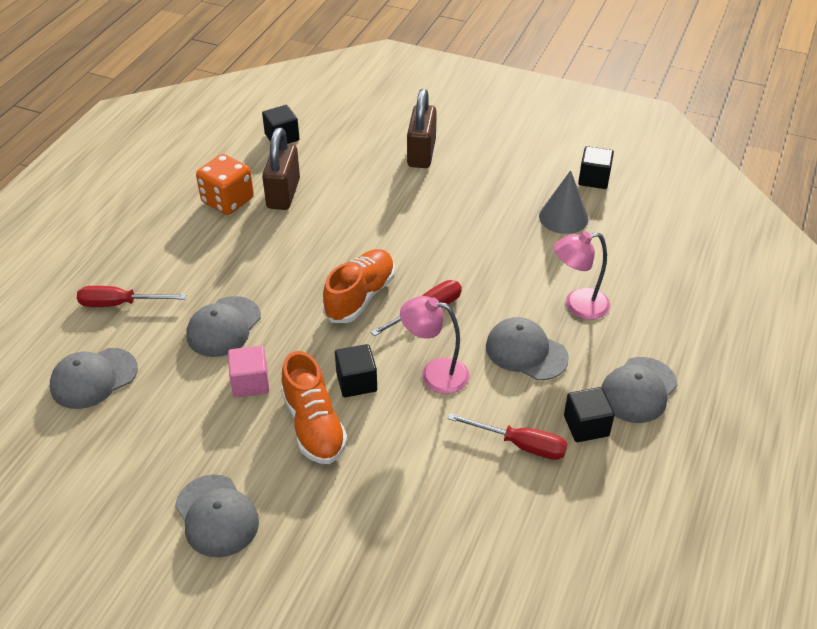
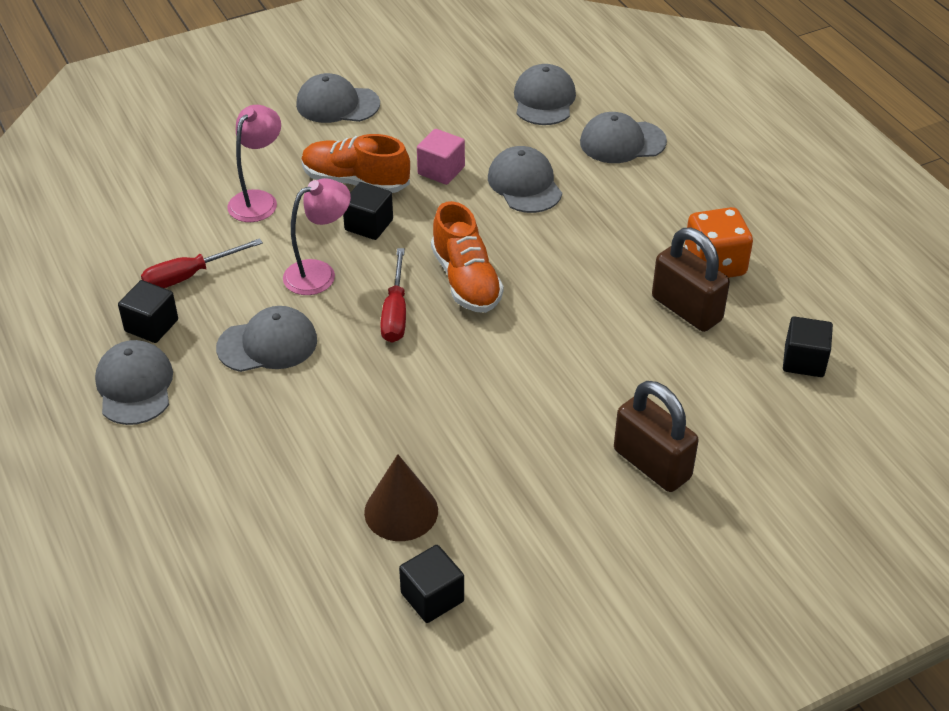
camera: 130 degrees right, 0 degrees up
(120, 304) = (622, 142): red screwdriver -> grey cap
(563, 217) = (401, 511): grey cone -> brown cone
(578, 305) = (271, 421): pink lamp -> pink lamp (258, 200)

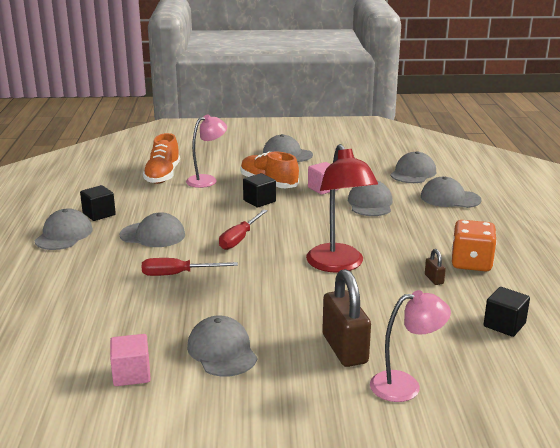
camera: 25 degrees right, 20 degrees down
(189, 276) = (139, 200): red screwdriver -> red screwdriver (178, 274)
(319, 273) = (211, 214): pink lamp -> pink lamp (405, 385)
(401, 511) = (154, 326): brown cone -> none
(432, 597) = (131, 374): black cube -> pink cube
(466, 280) = (296, 235): orange shoe -> orange shoe (162, 175)
(513, 520) = (222, 351): none -> grey cap
(557, 321) = (338, 265): none -> red lamp
(686, 309) = (434, 279): brown padlock -> brown padlock, size x0.44

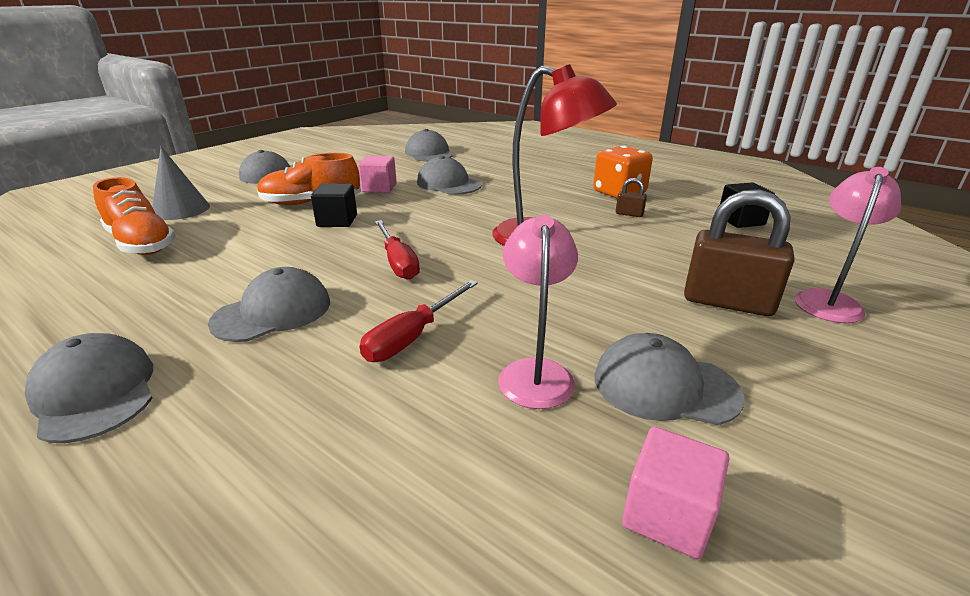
camera: 50 degrees left, 5 degrees up
(99, 214) = (115, 330): black cube -> none
(206, 161) = (181, 209): none -> grey cone
(207, 180) = (223, 225): pink lamp -> pink lamp (535, 372)
(450, 198) = (497, 160): grey cap -> none

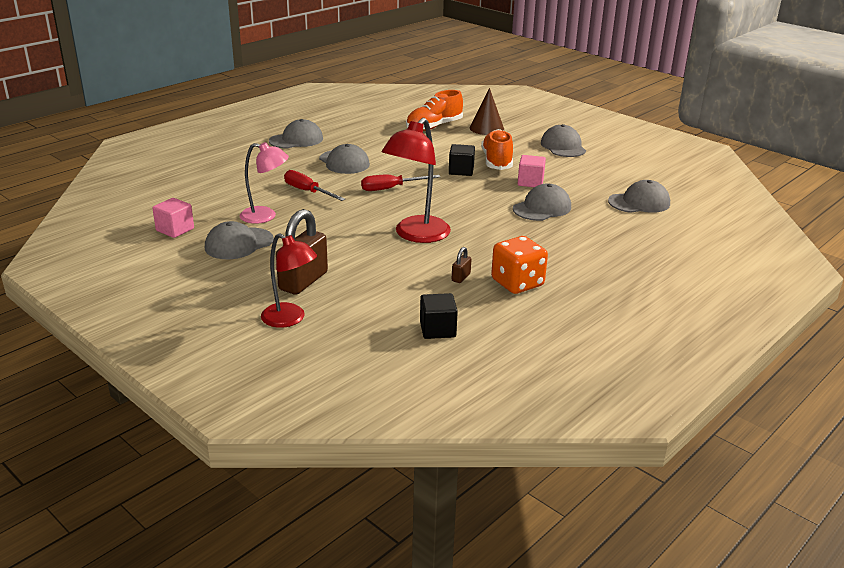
camera: 95 degrees right, 0 degrees up
(181, 209) = (486, 128): grey cone -> brown cone
(665, 386) = (239, 244): grey cap -> grey cap turned 150 degrees counterclockwise
(828, 300) = (290, 319): pink lamp -> red lamp

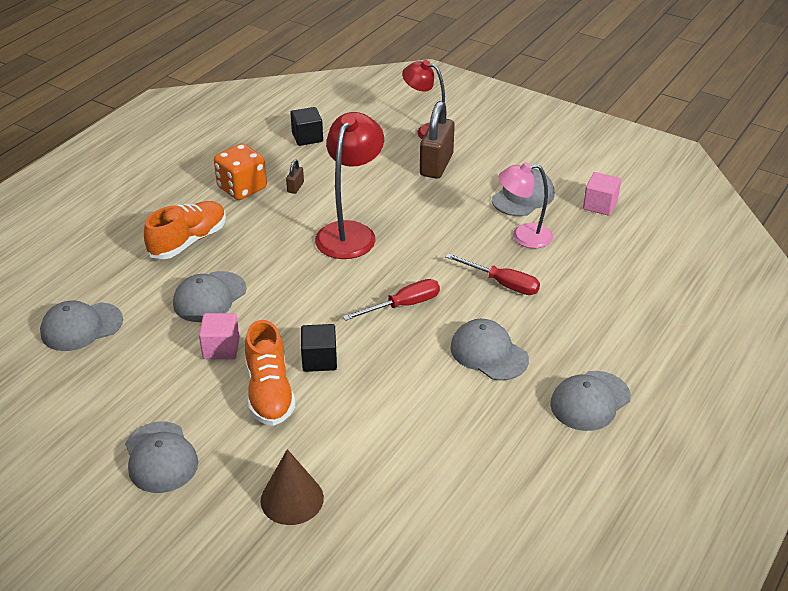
camera: 170 degrees right, 10 degrees up
(434, 127) = (386, 487): orange shoe -> orange shoe (188, 241)

